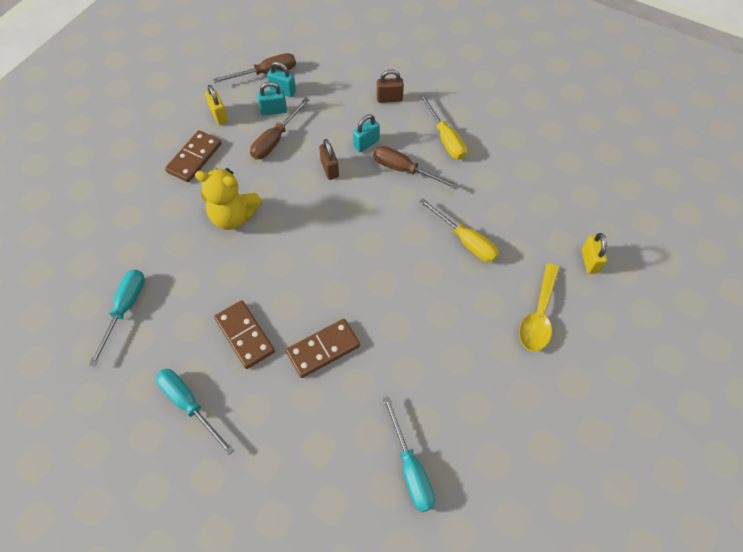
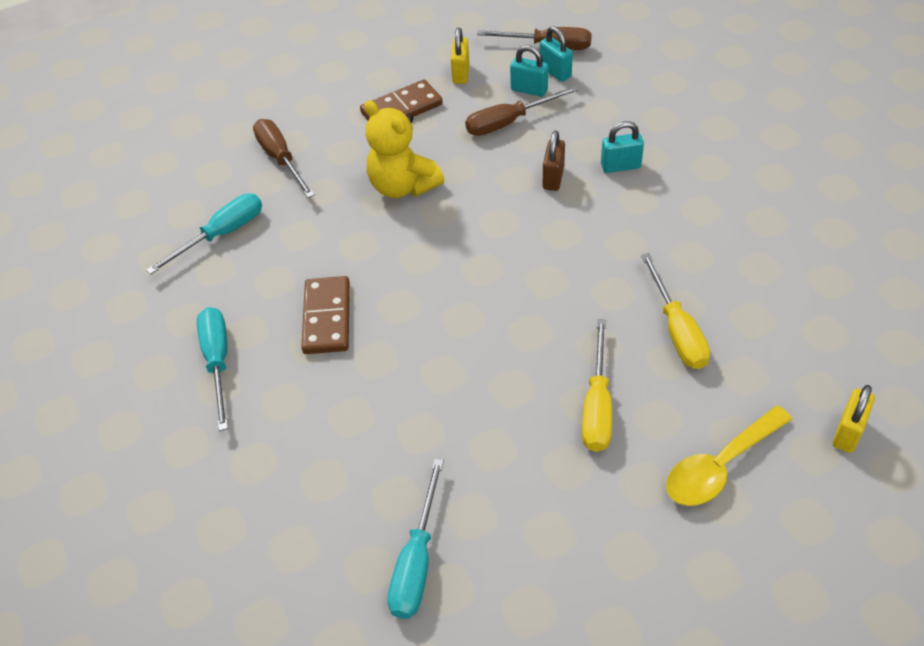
camera: 35 degrees right, 10 degrees down
(323, 349) = (405, 374): brown domino -> none
(389, 99) = (688, 125): brown padlock -> none
(405, 170) = (651, 215): brown screwdriver -> brown screwdriver (281, 159)
(445, 138) = (734, 197): yellow screwdriver -> yellow screwdriver (597, 405)

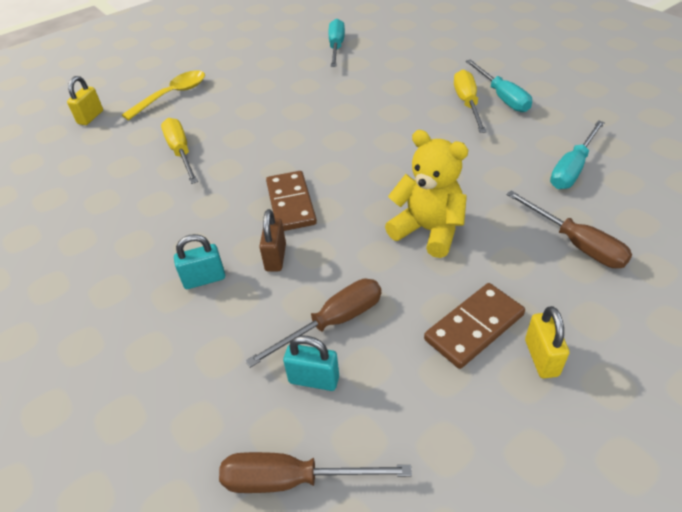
camera: 170 degrees right, 5 degrees down
(327, 317) = (441, 128): brown domino -> brown domino (290, 203)
(461, 73) = (417, 400): yellow padlock -> yellow padlock (541, 358)
(555, 72) = (279, 419): turquoise padlock -> none
(597, 405) = (241, 109): yellow screwdriver -> yellow screwdriver (467, 104)

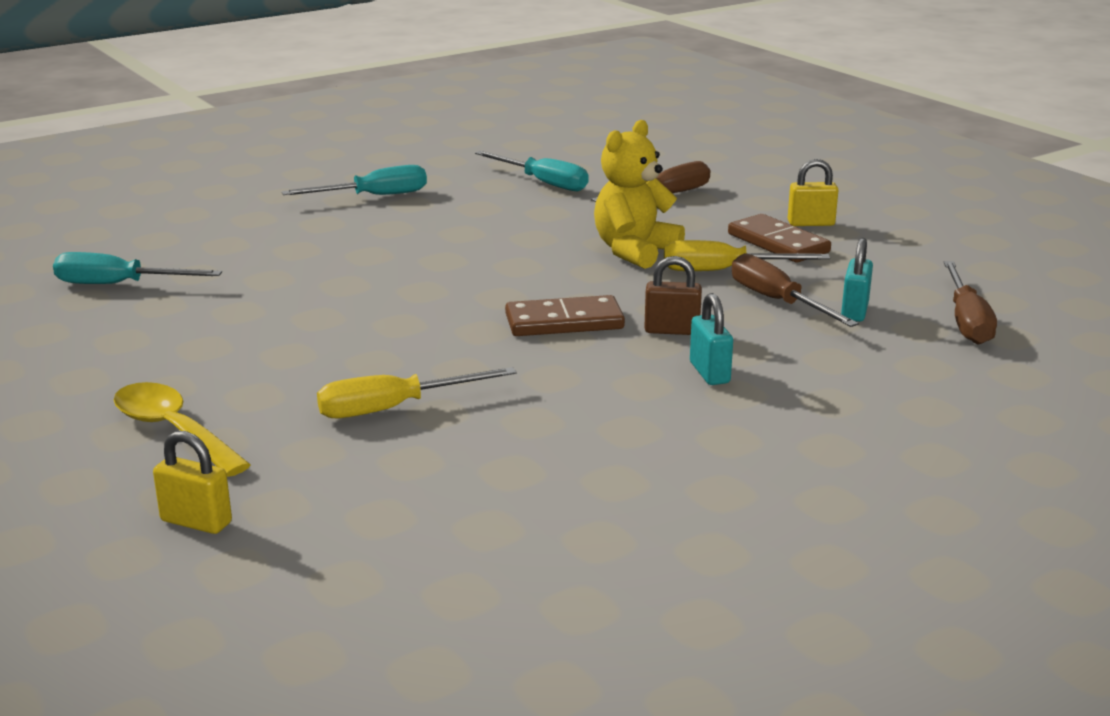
camera: 90 degrees left, 20 degrees down
(467, 104) = (377, 214): yellow screwdriver -> yellow screwdriver (724, 271)

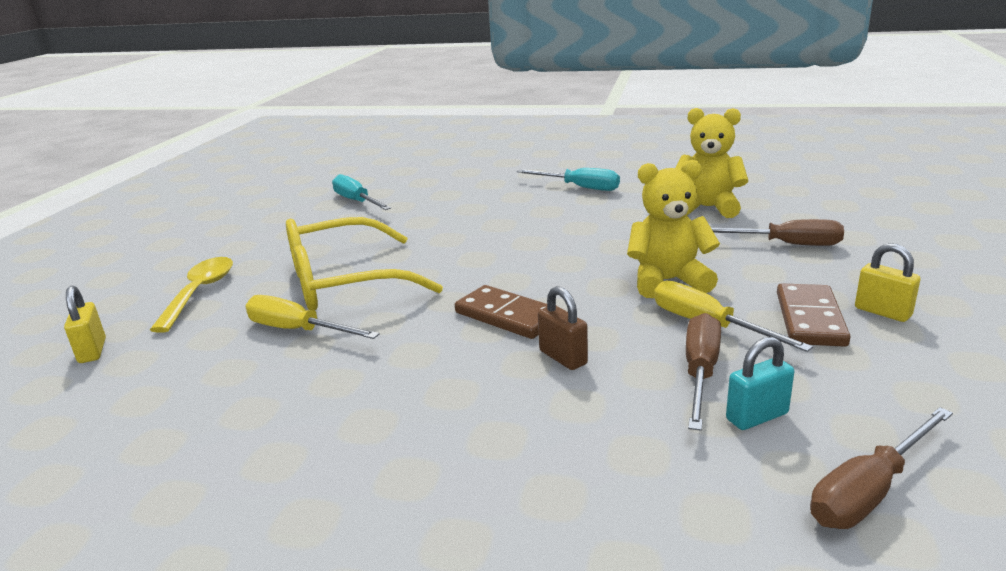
camera: 50 degrees right, 0 degrees up
(332, 358) = (343, 283): none -> yellow glasses
(543, 183) = (707, 208): turquoise screwdriver -> yellow teddy bear
(709, 373) = (514, 408): turquoise padlock -> none

